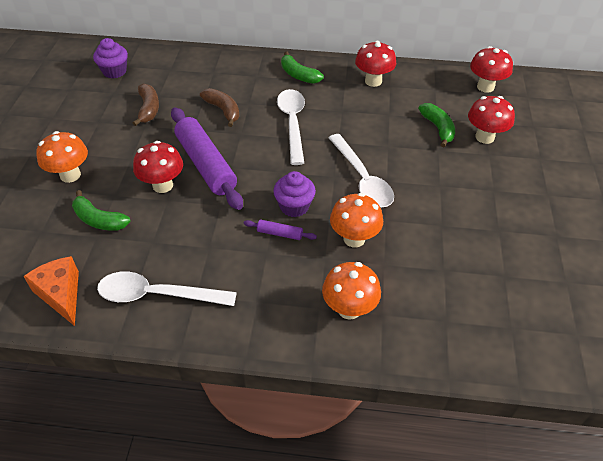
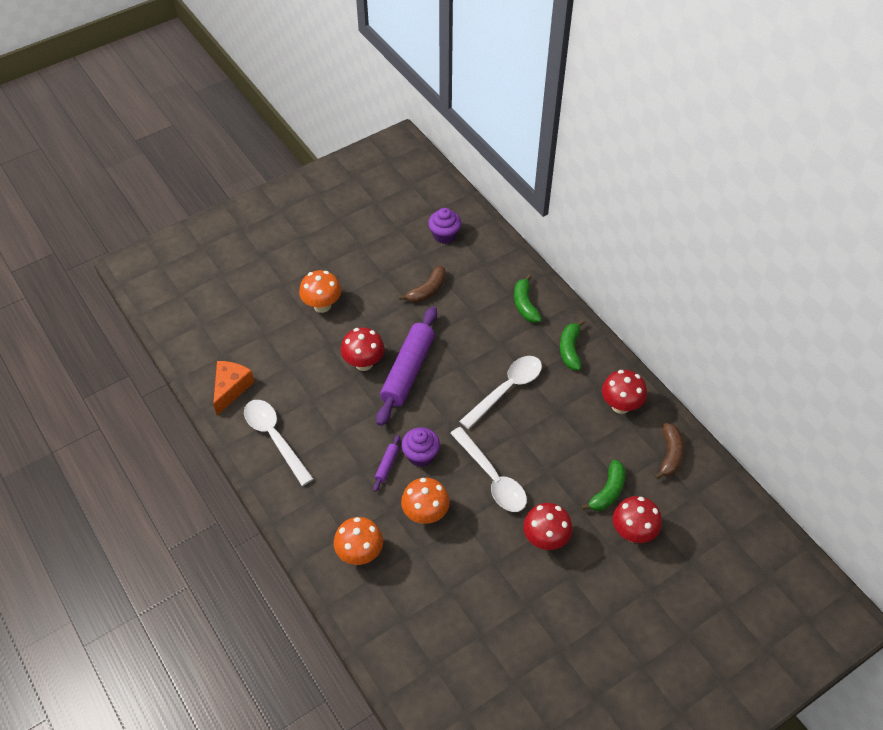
camera: 50 degrees right, 5 degrees up
(99, 220) = (301, 355): green banana -> green banana (525, 305)
(223, 110) = (474, 335): brown banana -> brown banana (670, 455)
(279, 233) = (387, 465): purple rolling pin -> purple rolling pin turned 45 degrees clockwise
(362, 179) = (492, 478): white spoon -> white spoon turned 60 degrees counterclockwise
(485, 87) = (707, 493): red mushroom -> red mushroom (545, 539)

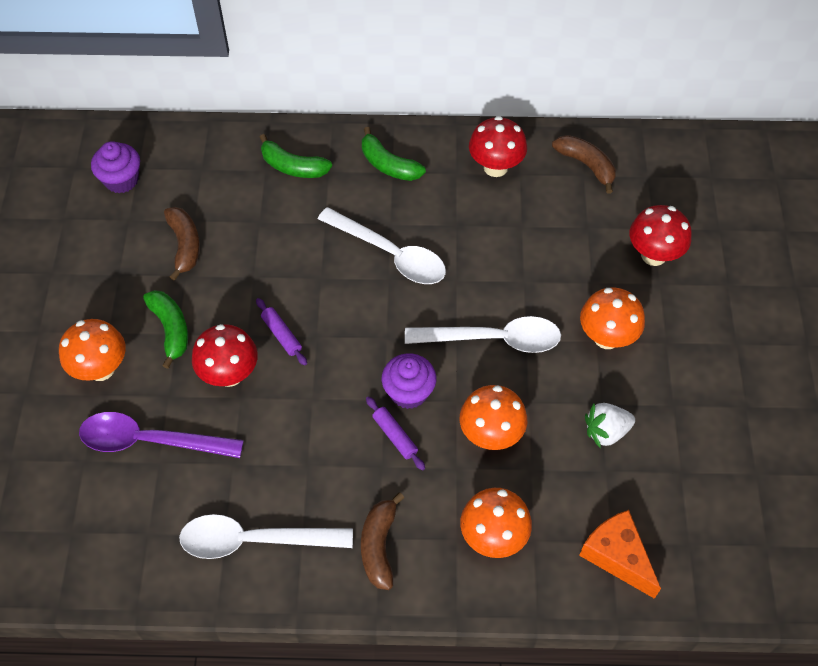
camera: 55 degrees left, 5 degrees up
(231, 388) = (133, 551): orange cheese -> orange cheese (617, 556)
(297, 354) = (150, 441): none -> purple spoon
(313, 499) = (379, 546): none -> brown banana
(408, 371) = (281, 335): purple rolling pin -> purple rolling pin, size x0.42
(476, 576) = (606, 431): none -> white strawberry
(506, 389) = (390, 254): white spoon -> white spoon turned 135 degrees clockwise
(545, 539) = (606, 337): red mushroom -> orange mushroom
(608, 492) = (590, 245): green banana -> green banana (171, 329)

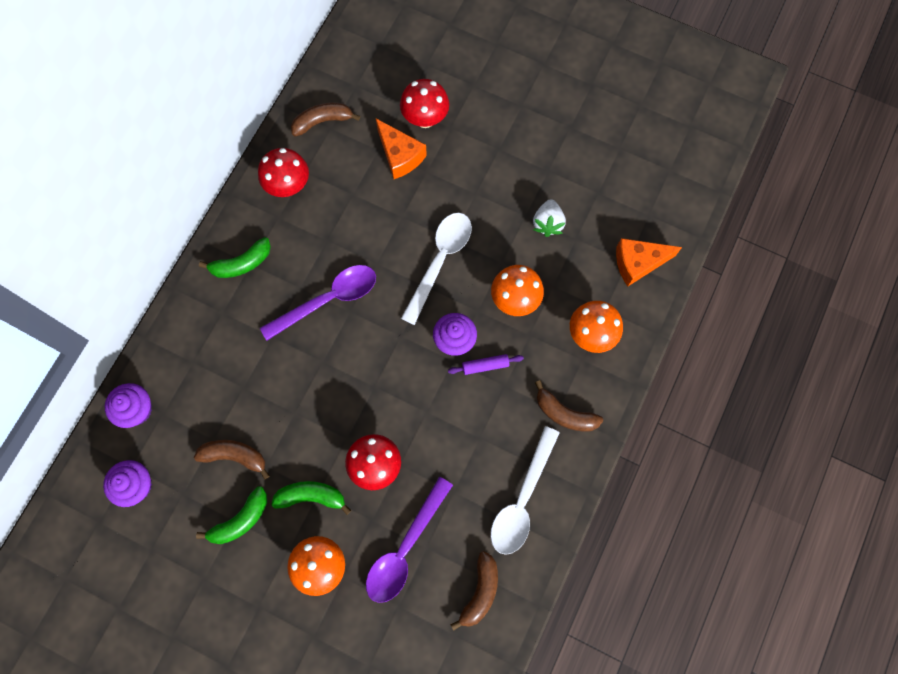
camera: 65 degrees left, 15 degrees up
(129, 538) = (480, 592): none -> brown banana
(196, 148) = (136, 410): none -> purple cupcake
(281, 335) = (360, 412): purple rolling pin -> none
(293, 167) = (202, 338): green banana -> green banana (240, 520)
(390, 254) = (328, 300): white spoon -> purple spoon
(594, 250) = (400, 155): none -> orange cheese
(606, 337) = (476, 185): orange mushroom -> none

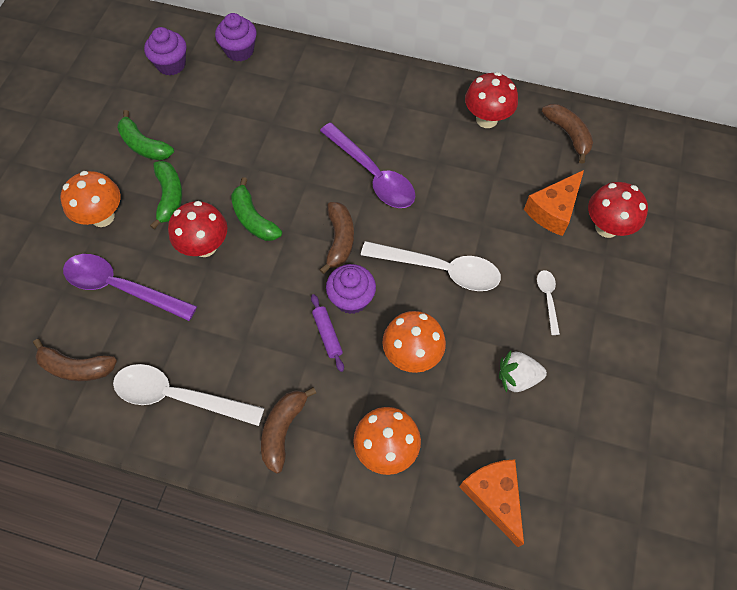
camera: 80 degrees right, 10 degrees down
(235, 456) = (204, 129): brown banana -> brown banana (339, 240)
(241, 264) = (394, 98): green banana -> green banana (253, 219)
(483, 182) = (547, 298): none -> white spoon

